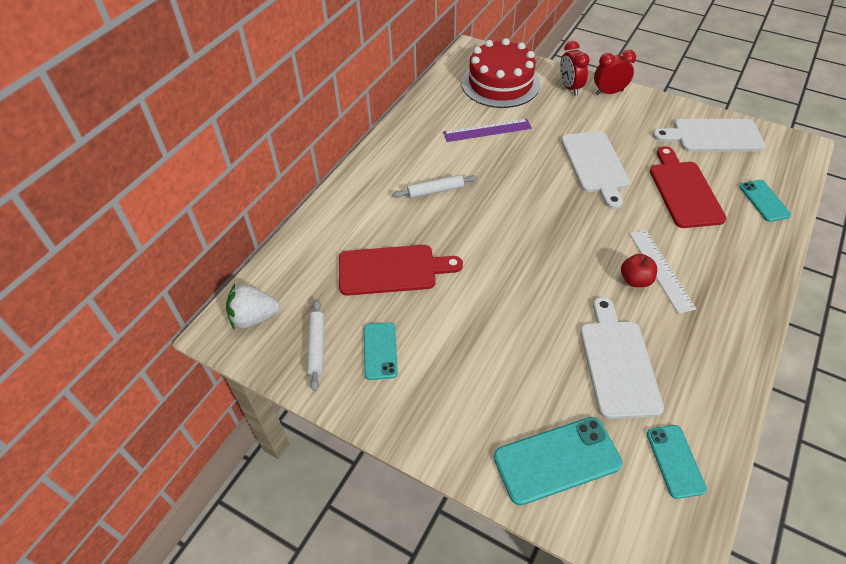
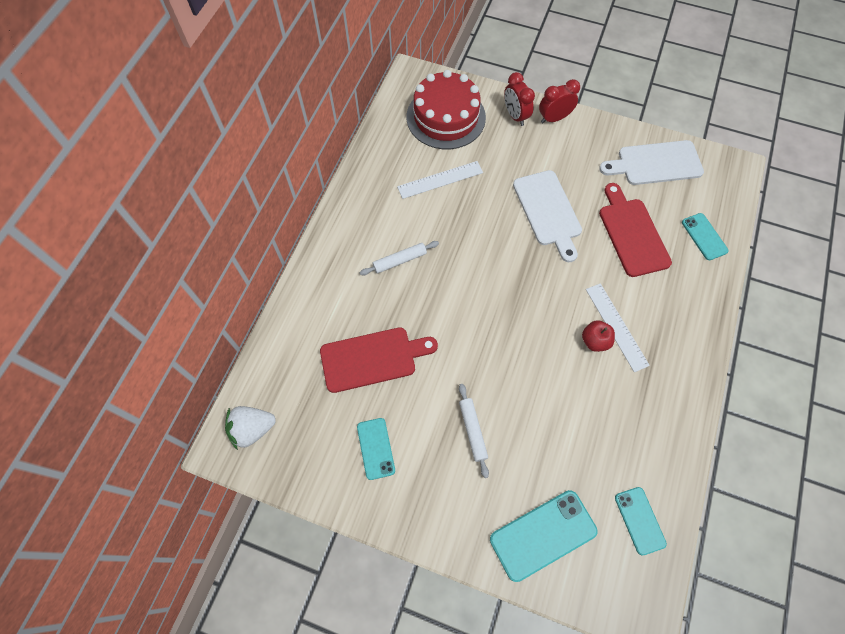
camera: 10 degrees left, 15 degrees up
(317, 347) = (317, 452): white rolling pin -> white rolling pin (472, 431)
(487, 130) = (440, 180): purple ruler -> white ruler
(617, 363) = (585, 431): white cutting board -> none

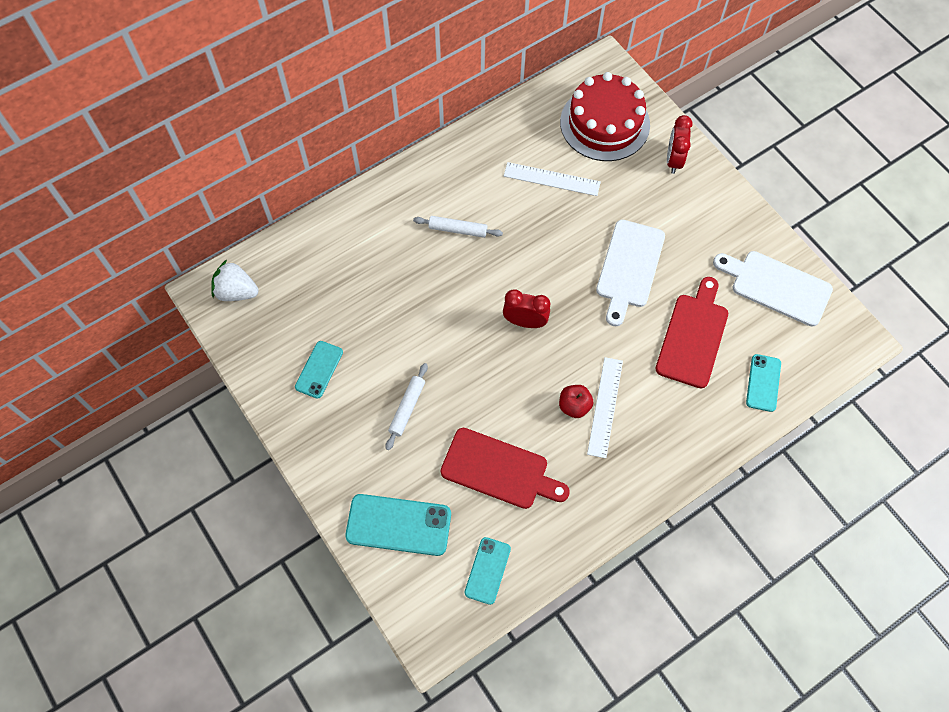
camera: 35 degrees right, 0 degrees up
(372, 358) = (371, 297): red cutting board -> red cutting board (499, 470)
(554, 118) = (710, 184): red clock -> red clock (525, 322)

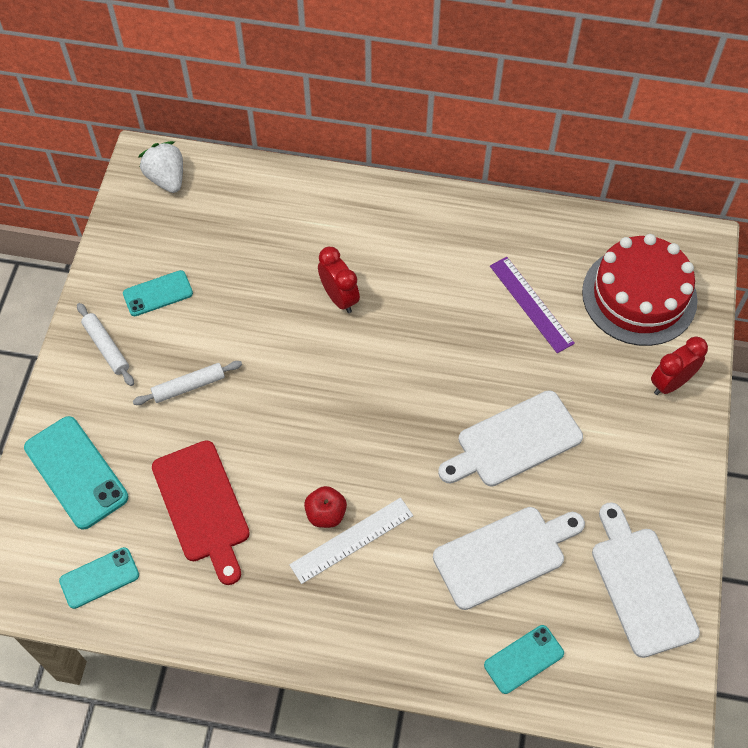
camera: 45 degrees right, 5 degrees down
(457, 230) = (397, 278): white rolling pin -> white rolling pin (106, 347)
(525, 322) = (366, 404): red clock -> red clock (339, 298)
(551, 179) = (531, 304): white ruler -> purple ruler
(693, 336) = (504, 555): red cutting board -> white cutting board

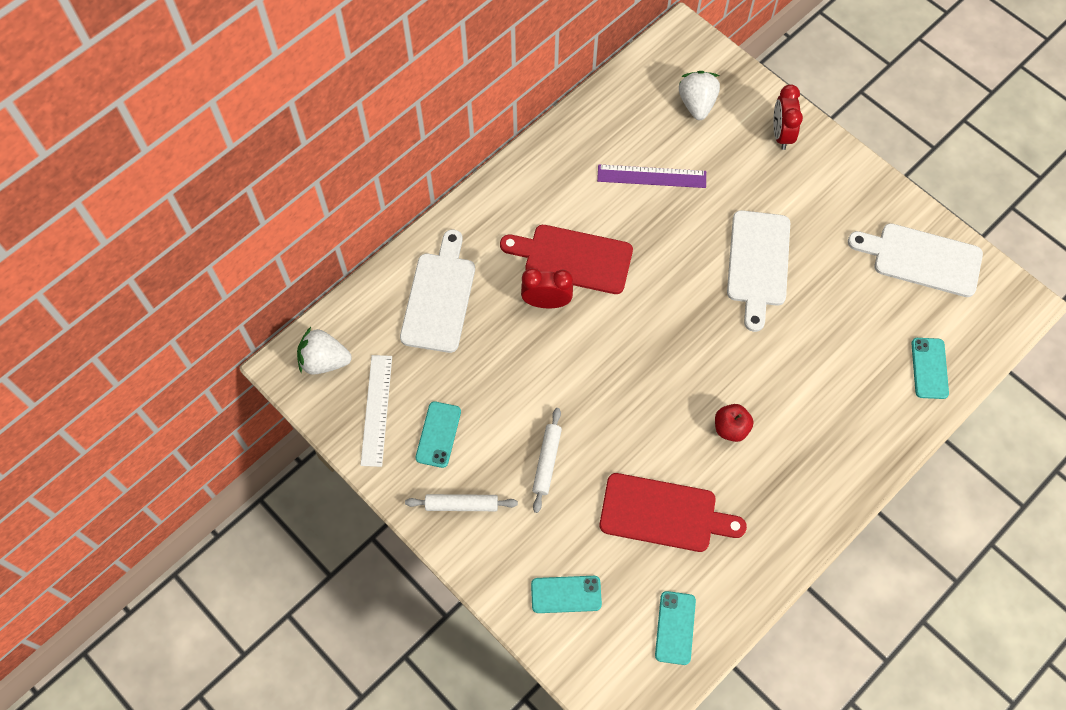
camera: 55 degrees left, 5 degrees up
(76, 472) = (566, 594): turquoise phone -> turquoise phone, size x0.61
(351, 540) = (764, 423): white ruler -> white ruler (376, 410)
(397, 293) = (573, 259): none -> red cutting board
(504, 555) = (843, 329): white cutting board -> white cutting board (439, 297)
(639, 296) = (697, 104): red cake -> white strawberry

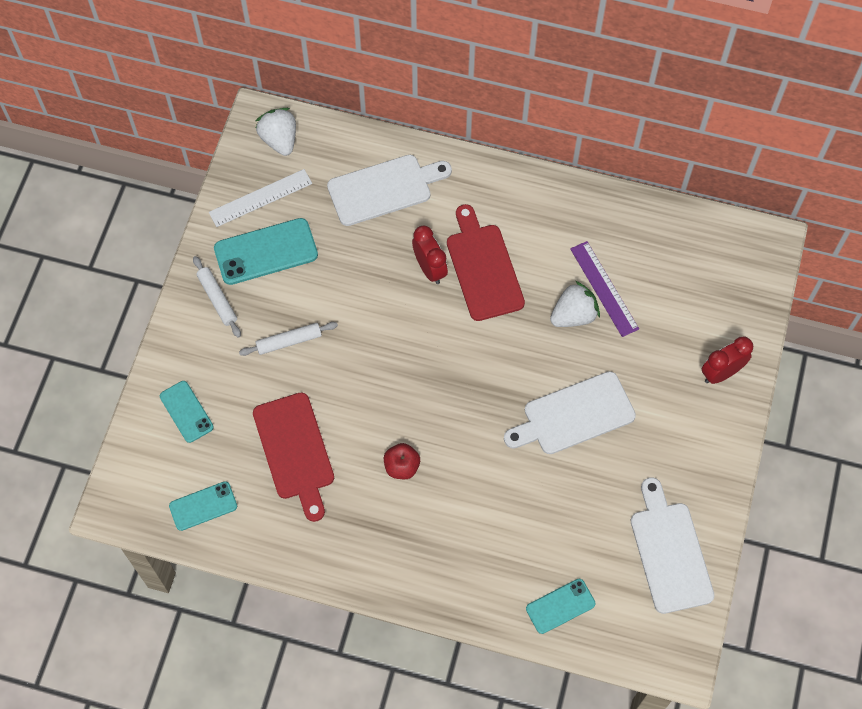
camera: 60 degrees right, 0 degrees up
(438, 434) = (266, 252): turquoise phone -> turquoise phone, size x1.65
(697, 104) = (704, 288): white strawberry -> white strawberry (573, 315)

